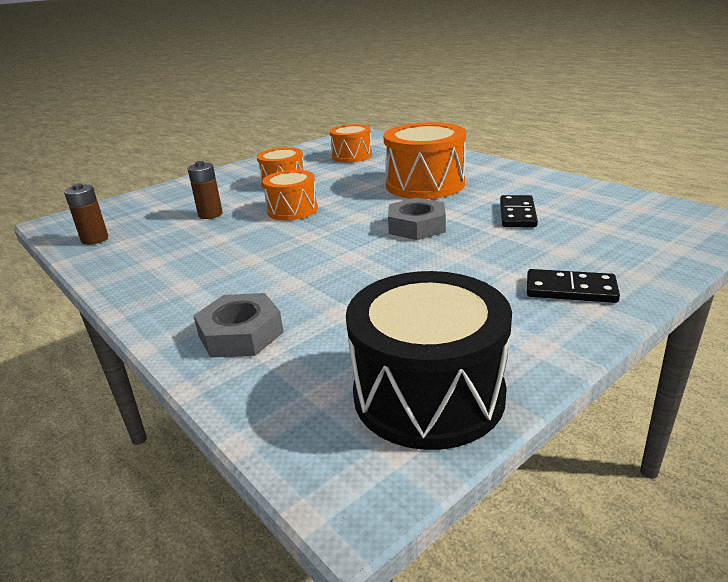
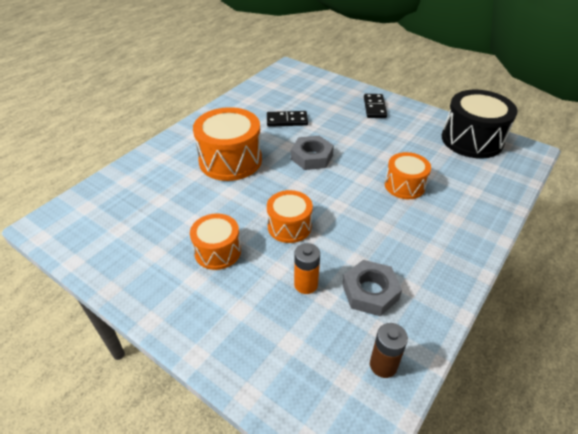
camera: 105 degrees left, 15 degrees up
(210, 214) = (306, 284): brown battery -> orange battery
(240, 334) = (468, 204): grey nut -> grey nut (370, 292)
(352, 156) = (137, 216): orange drum -> orange drum (404, 185)

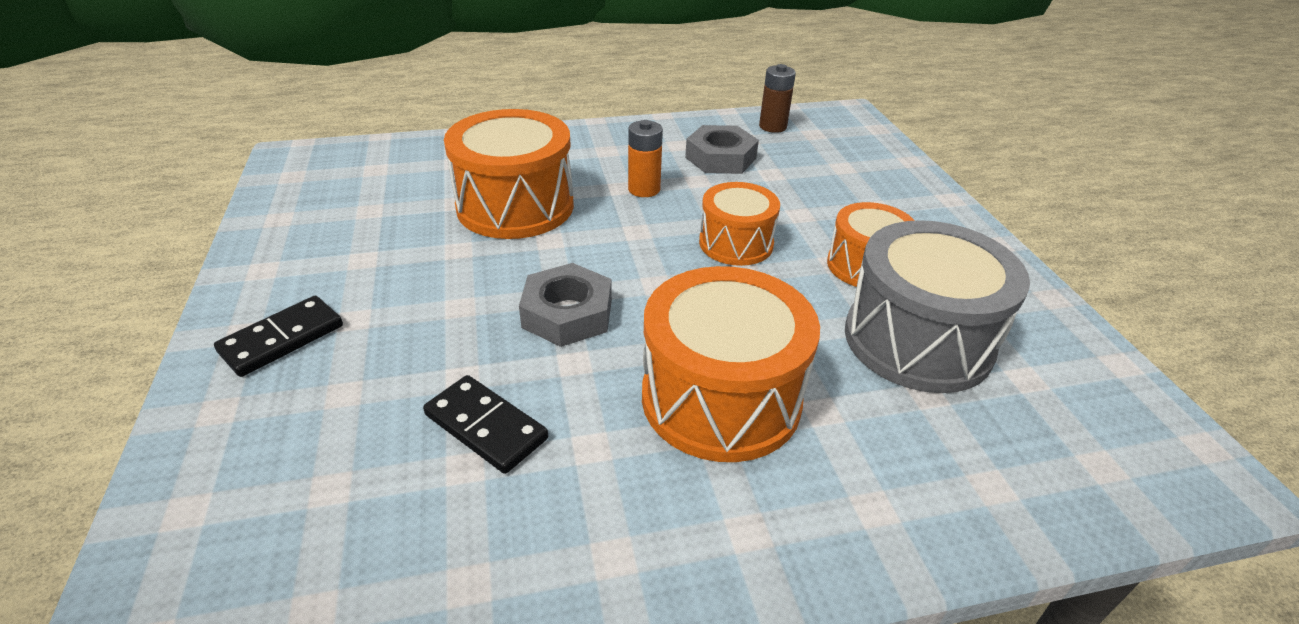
camera: 140 degrees left, 5 degrees down
(172, 221) = (917, 340): none -> grey drum
(306, 284) = (781, 190): orange battery -> orange battery (644, 189)
(404, 185) = (515, 206): orange drum -> orange drum, size x1.66
(471, 140) = (308, 201): black drum -> none

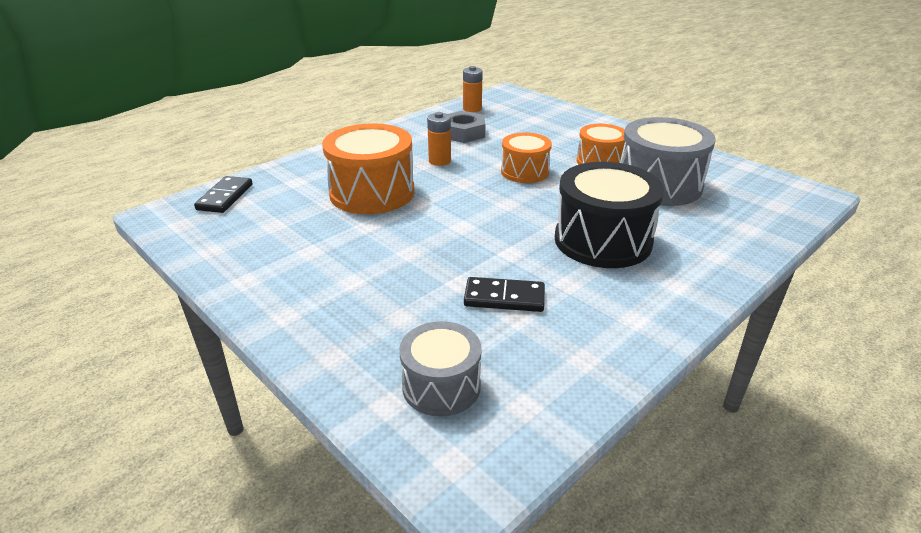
camera: 30 degrees left, 5 degrees down
(265, 519) = (441, 386): none -> grey drum
(282, 339) = (320, 308): black domino -> black domino (225, 197)
(567, 314) = (478, 233): grey nut -> none
(721, 398) = (602, 240): orange drum -> black drum
(772, 126) = (472, 109): brown battery -> orange battery

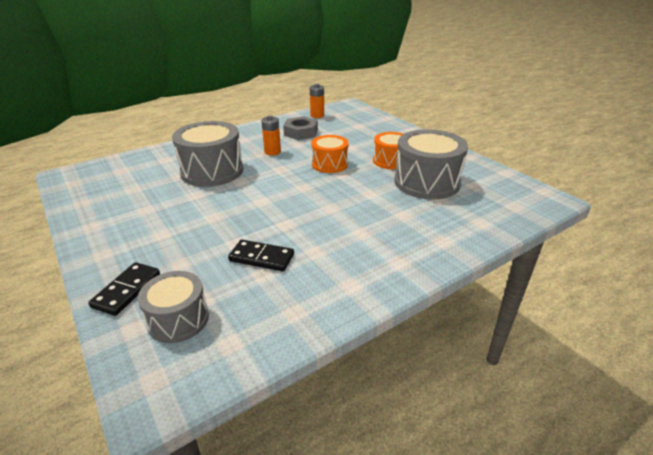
camera: 10 degrees right, 0 degrees up
(225, 197) = (113, 166): black domino -> black domino (127, 290)
(372, 193) = (212, 171): orange drum -> grey drum
(602, 240) = (360, 221): black drum -> none

